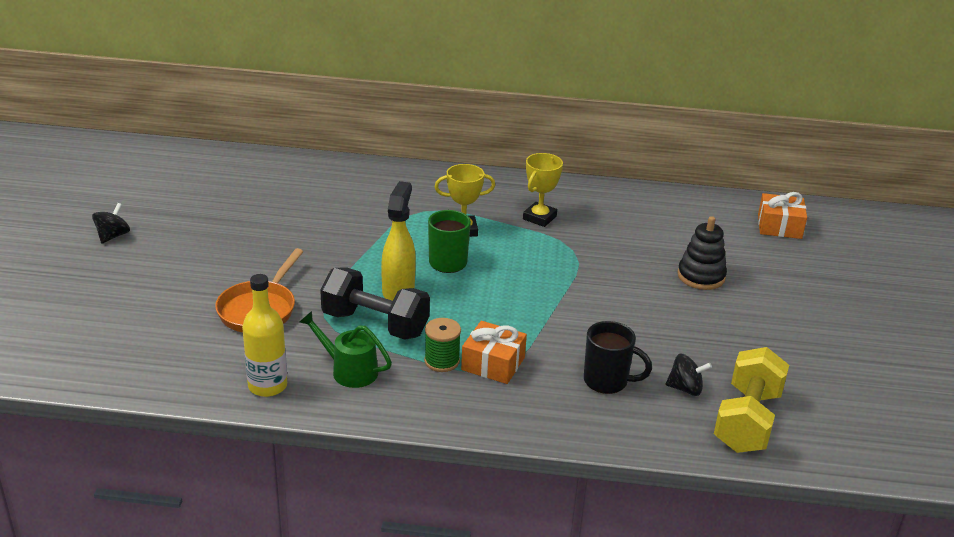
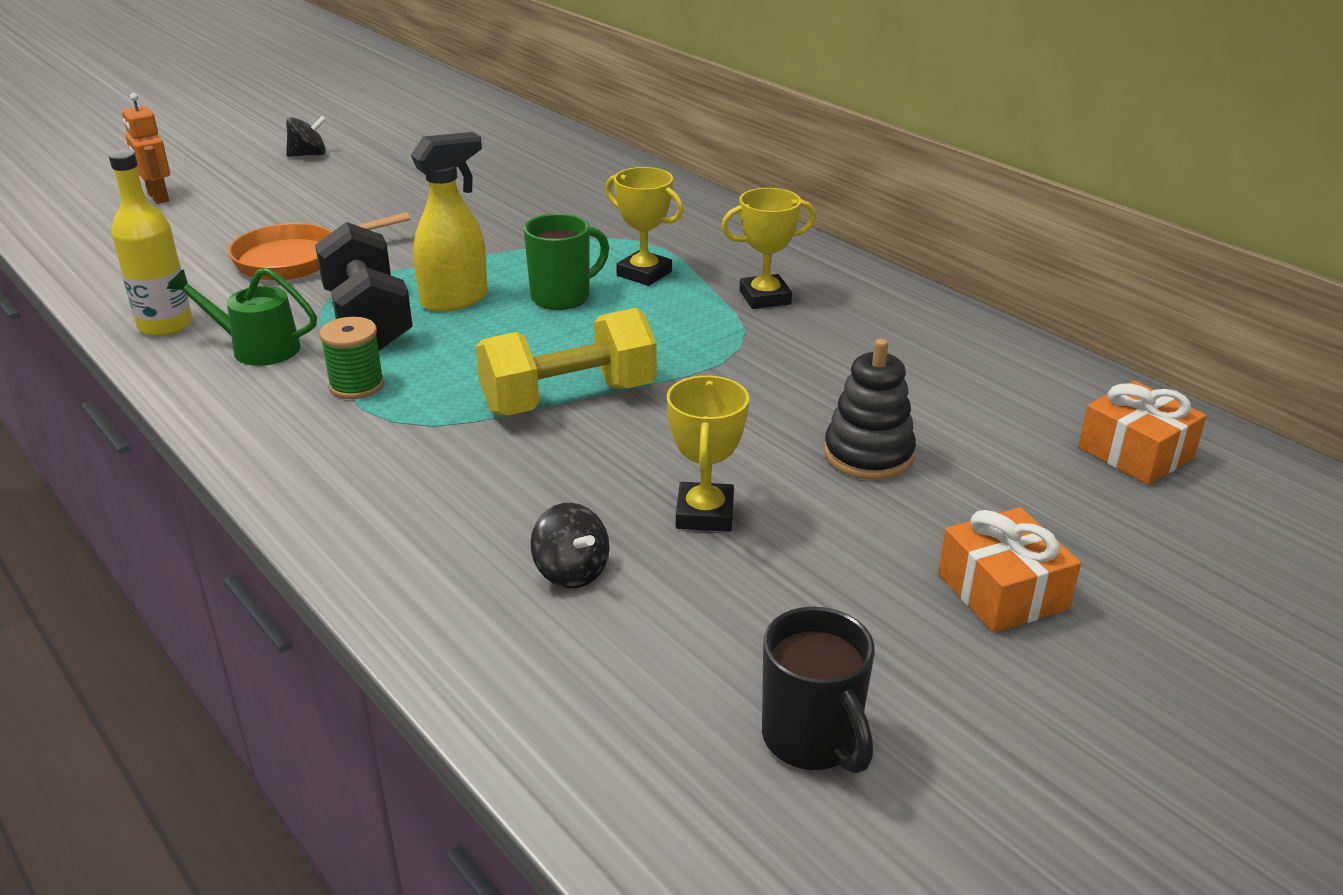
camera: 45 degrees right, 0 degrees up
(70, 312) = (157, 197): none -> orange robot
(348, 370) = (256, 348): green watering can -> green watering can turned 60 degrees counterclockwise
(493, 364) = (402, 416): orange gift -> orange gift (1002, 591)
(607, 381) = (489, 505): black mug -> black mug (812, 740)
(688, 336) = (704, 514): none -> yellow trophy
(747, 421) = (575, 663): yellow dumbbell -> yellow dumbbell (569, 399)

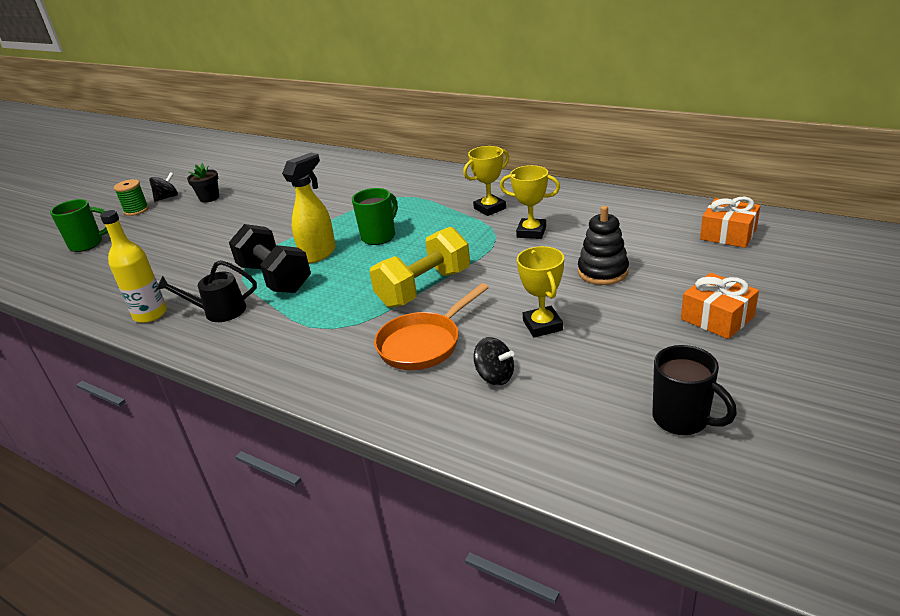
camera: 15 degrees left, 0 degrees up
(157, 197) = (88, 244): orange robot -> green mug
(256, 348) = (218, 311): green watering can -> black watering can
(296, 259) = (205, 257): orange pan -> orange pan (424, 344)
(357, 385) = (296, 315): green spool -> green spool (136, 210)
(365, 170) = (209, 198): none -> black flower pot
(644, 274) = (415, 213): yellow trophy -> yellow trophy (531, 232)

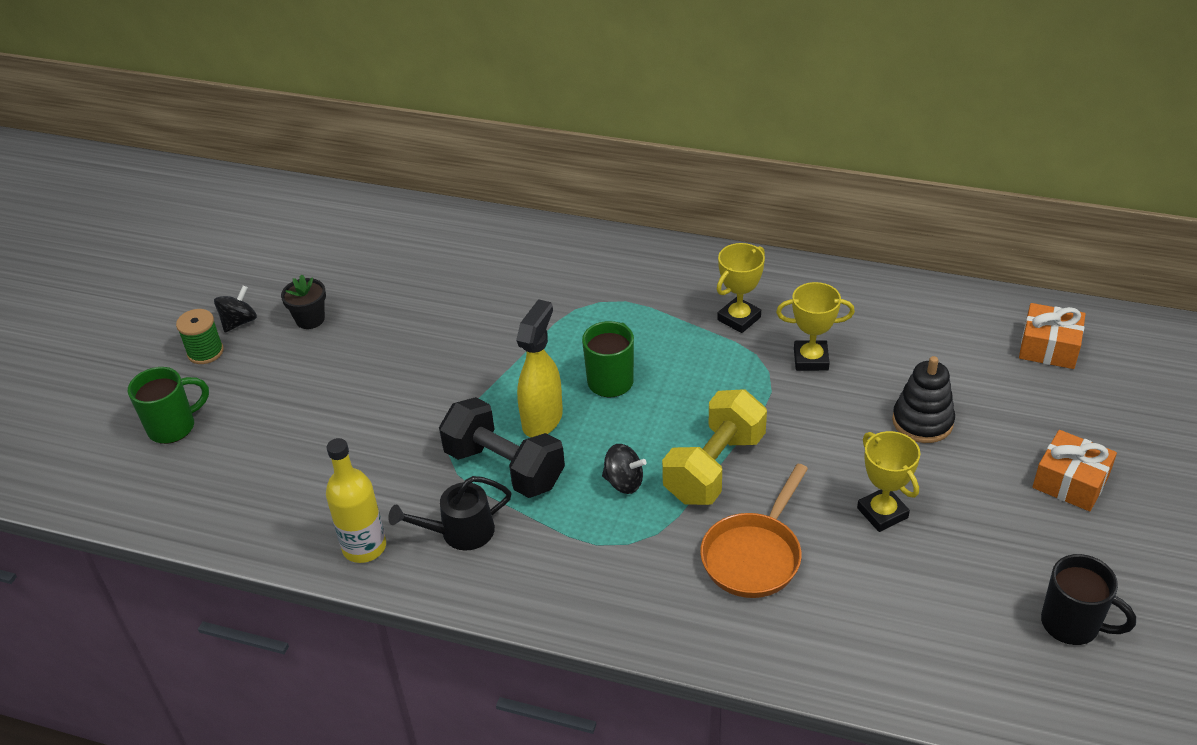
camera: 15 degrees left, 10 degrees up
(495, 376) = (857, 593): black spinning top -> black spinning top (624, 482)

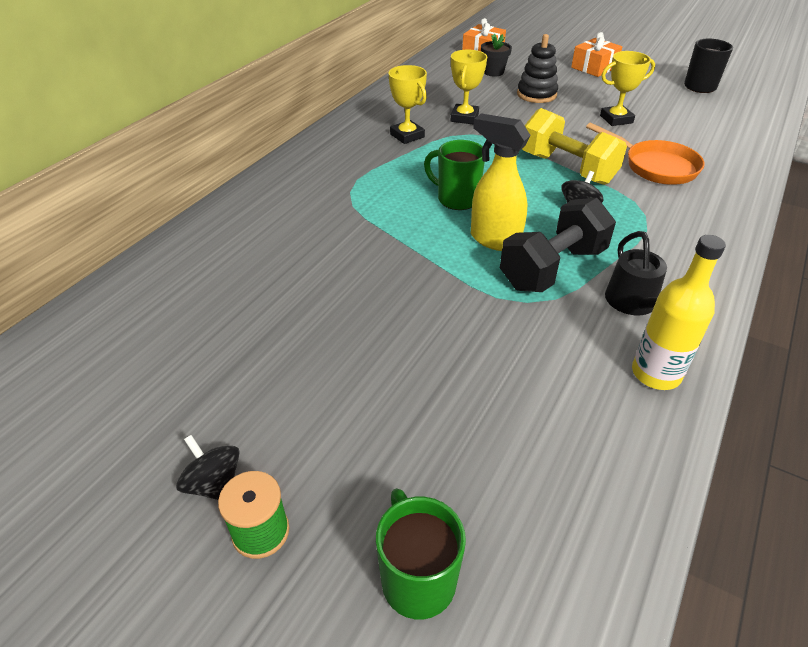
camera: 80 degrees left, 0 degrees up
(310, 319) = (255, 400): black flower pot -> black flower pot (493, 72)

